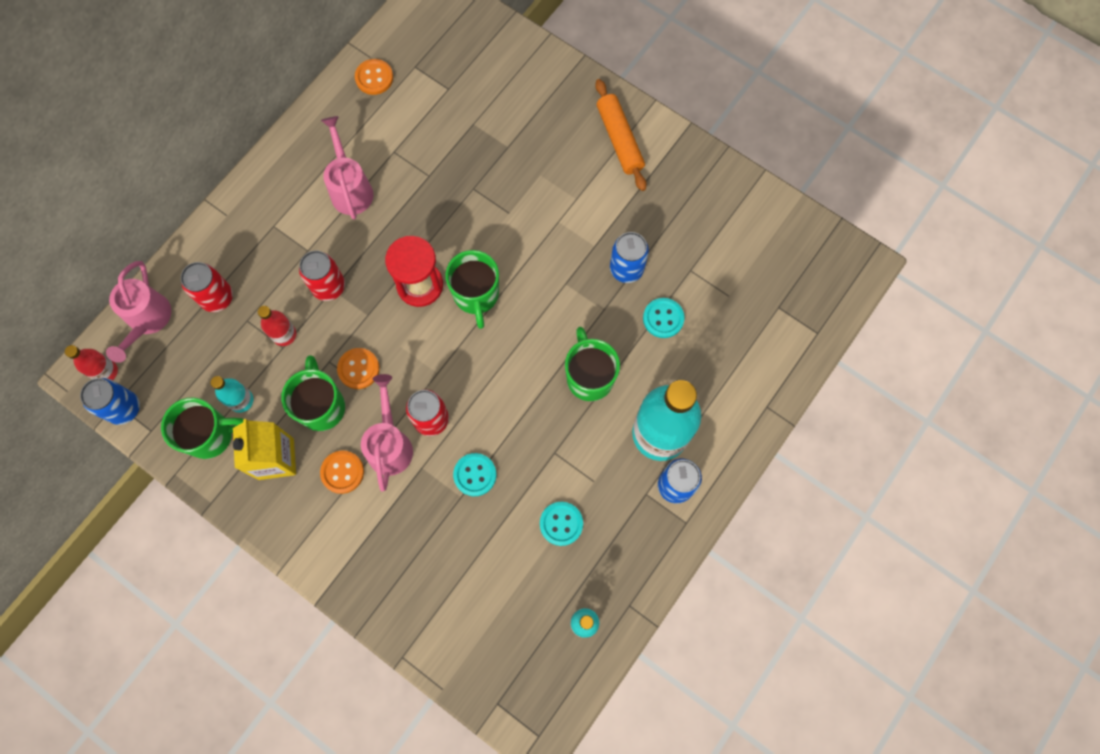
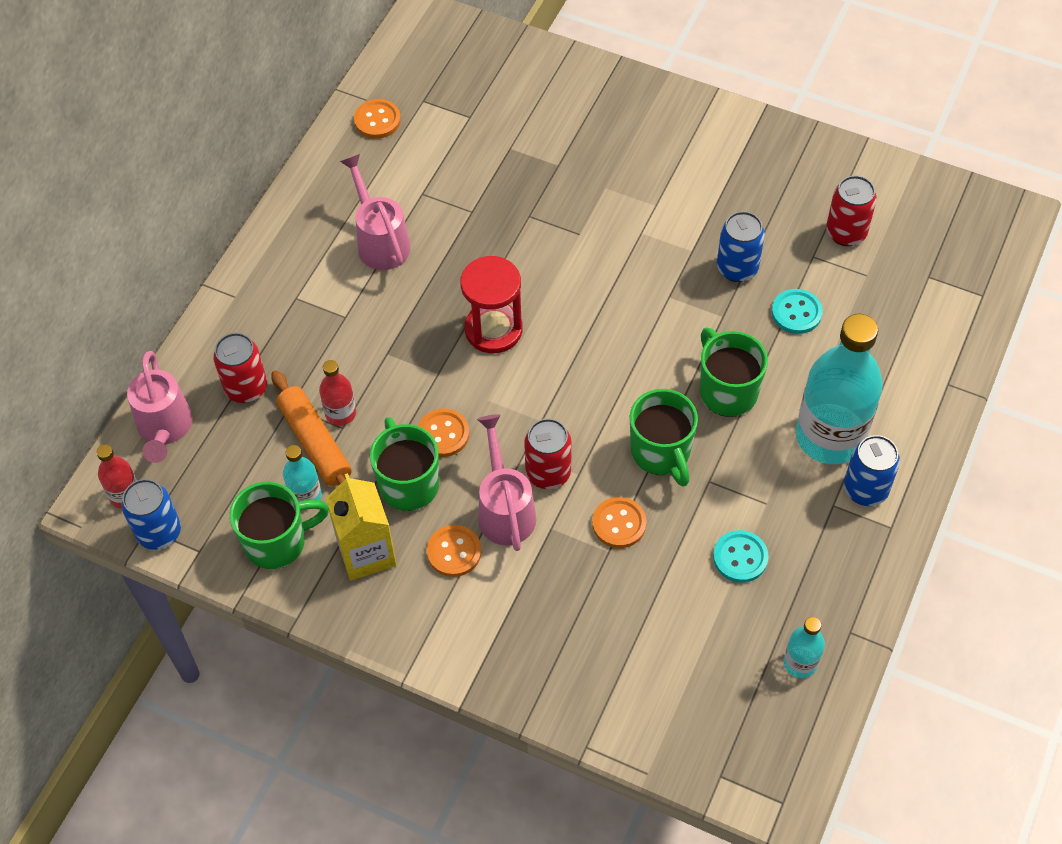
camera: 10 degrees left, 15 degrees down
(329, 286) = (382, 351): red can -> red can (846, 233)
(475, 475) = (619, 524): turquoise button -> orange button
(476, 295) = (565, 328): green mug -> green mug (661, 453)
(619, 139) = (688, 135): orange rolling pin -> orange rolling pin (315, 443)

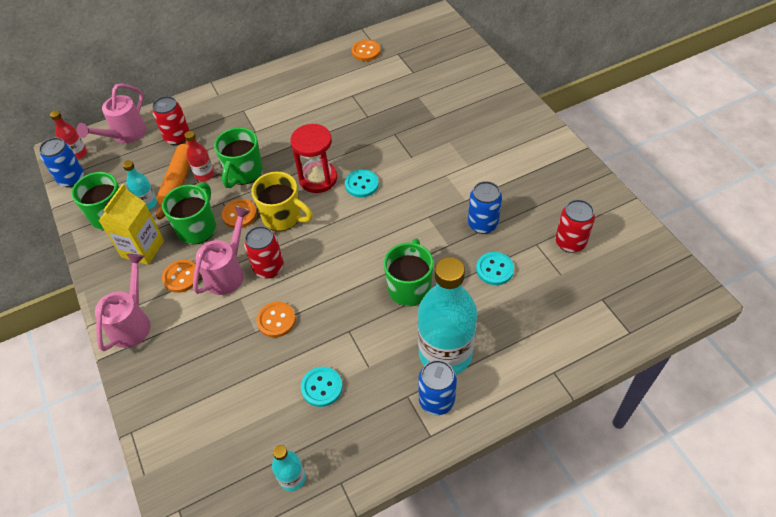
camera: 40 degrees right, 5 degrees down
(380, 242) = (308, 106): pink watering can -> pink watering can (132, 323)
(501, 403) = (283, 217): none -> yellow mug
(554, 304) = (361, 184): none -> turquoise button
(661, 453) = (338, 297): green mug -> green mug (244, 173)

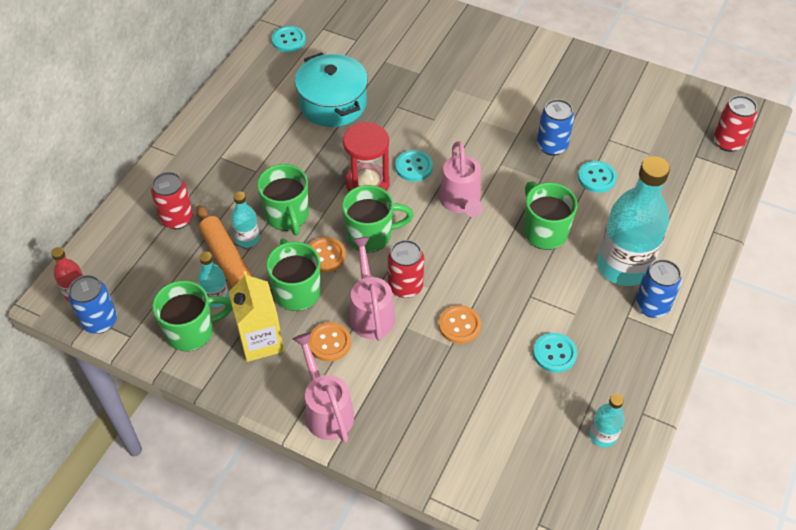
camera: 40 degrees left, 0 degrees up
(125, 135) = (112, 246): pink watering can -> pink watering can (461, 202)
(204, 174) = (248, 239): red bottle -> turquoise bottle
(283, 217) = (371, 235): yellow mug -> green mug
(351, 110) = (333, 103): none -> turquoise pot
(366, 51) = (288, 40): orange button -> turquoise button
(570, 242) = (633, 124): red can -> red can (728, 142)

